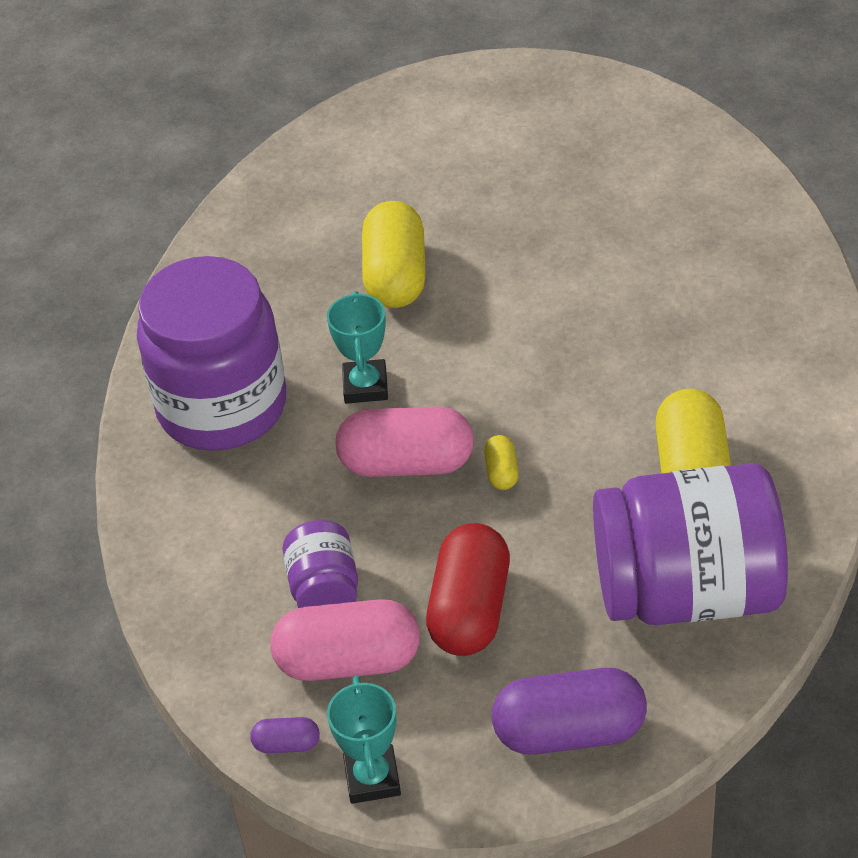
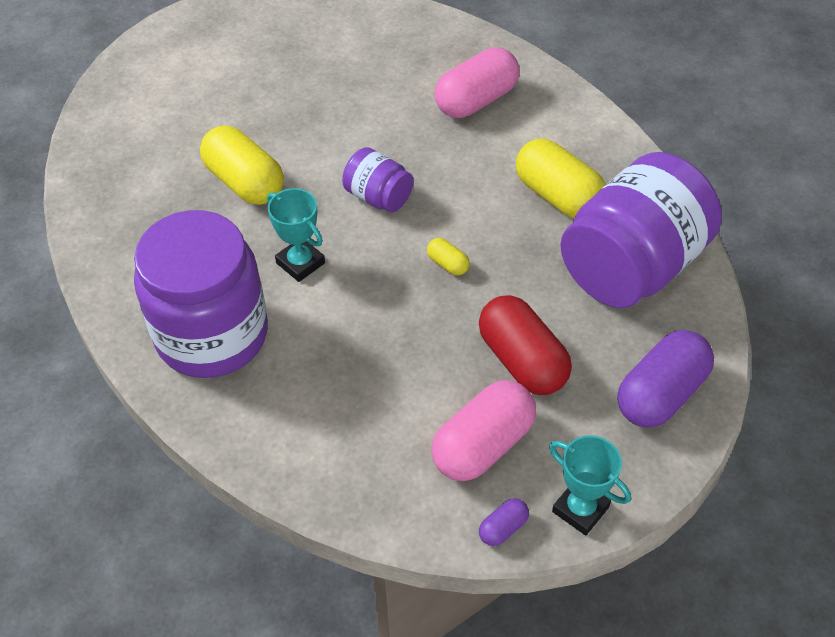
camera: 45 degrees left, 5 degrees up
(324, 589) = (416, 410): purple jar -> purple jar (378, 197)
(407, 463) = (382, 295): pink capsule -> pink capsule (476, 100)

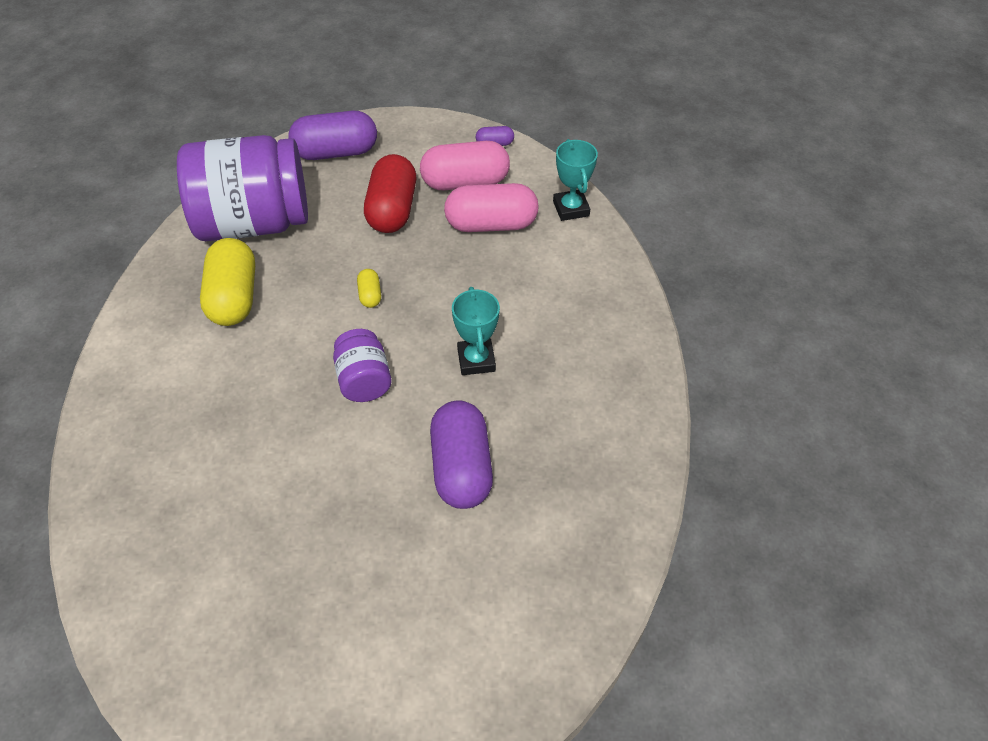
camera: 145 degrees left, 0 degrees up
(212, 335) = (586, 342): purple jar -> none
(244, 182) = (461, 468): yellow capsule -> purple capsule
(476, 100) = (181, 425): pink capsule -> pink capsule (491, 224)
(580, 509) = (445, 130): turquoise trophy -> turquoise trophy (571, 209)

